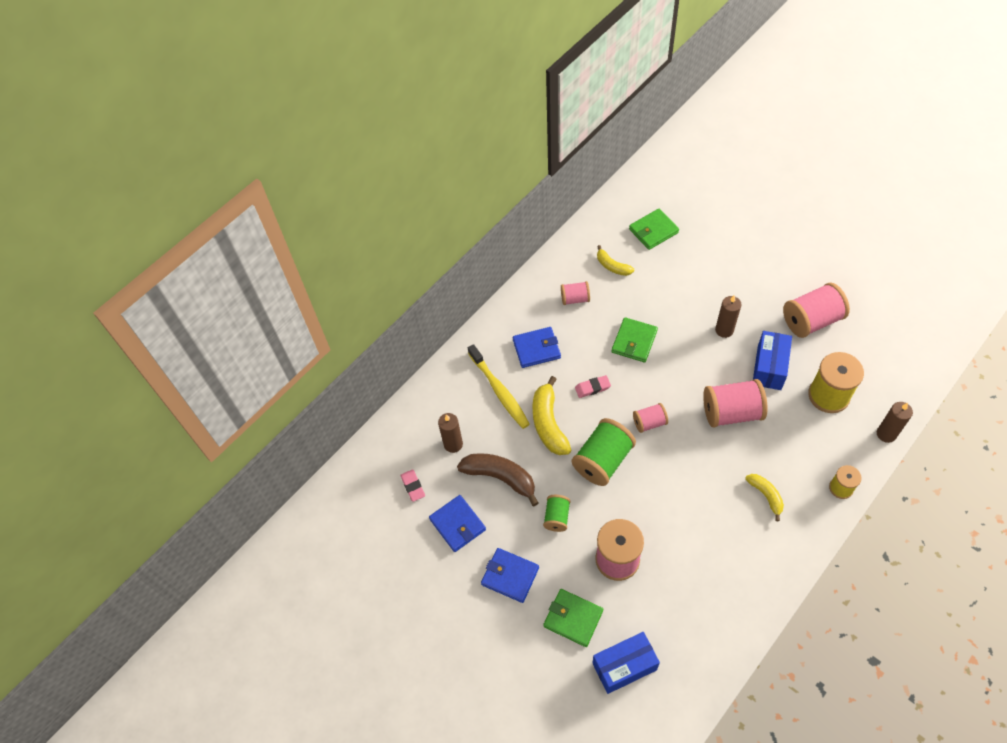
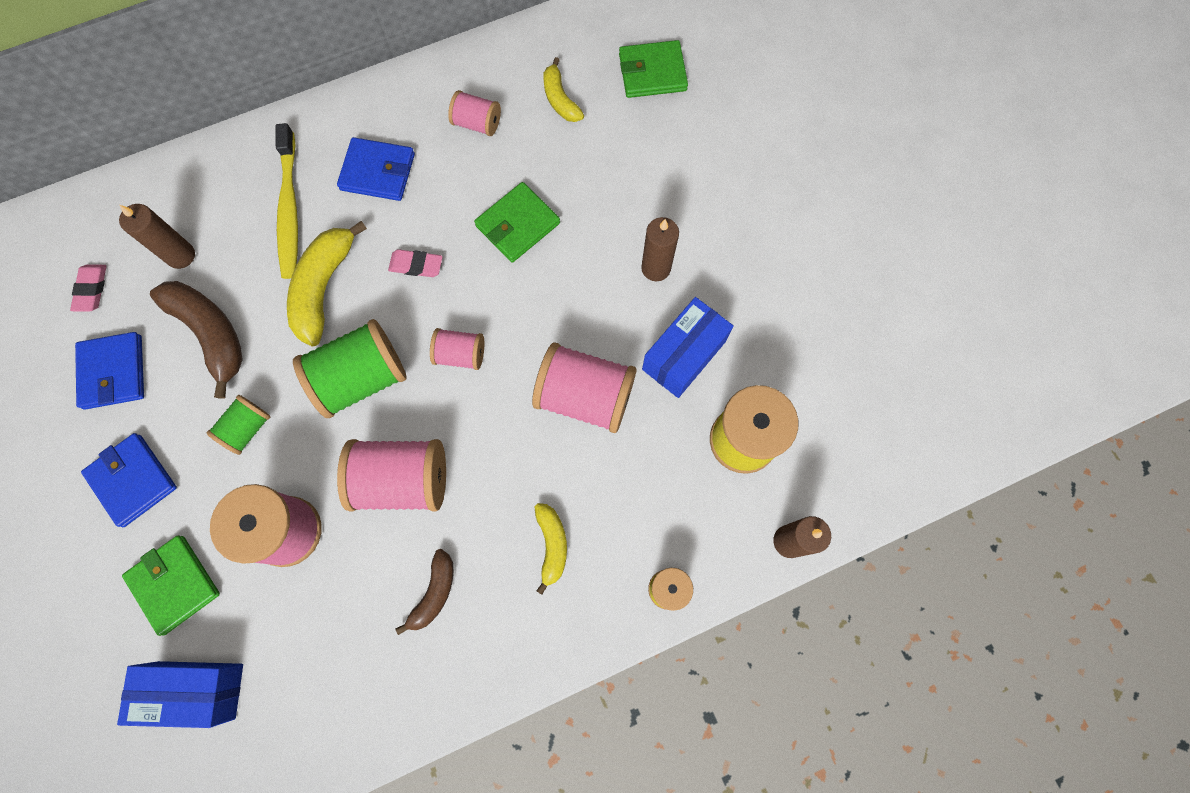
camera: 20 degrees right, 15 degrees up
(720, 551) = (434, 593): none -> brown banana
(811, 320) = (792, 314): pink spool -> pink spool (402, 480)

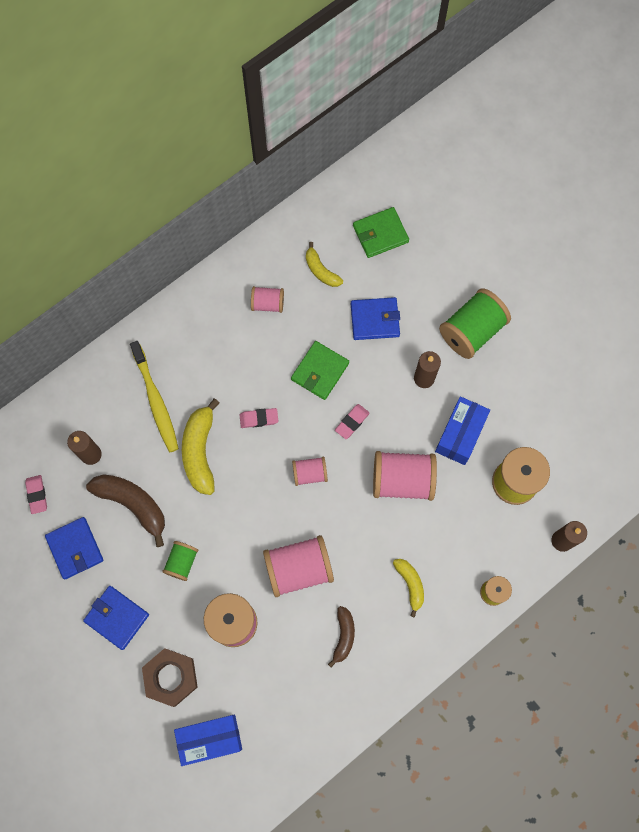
camera: 15 degrees left, 0 degrees up
(174, 584) = (171, 677): green wallet -> brown nut
(361, 378) = (247, 507): green spool -> green spool (471, 331)
(378, 172) = (209, 357): blue wallet -> blue wallet (375, 320)
(539, 301) = (352, 422): none -> pink eraser

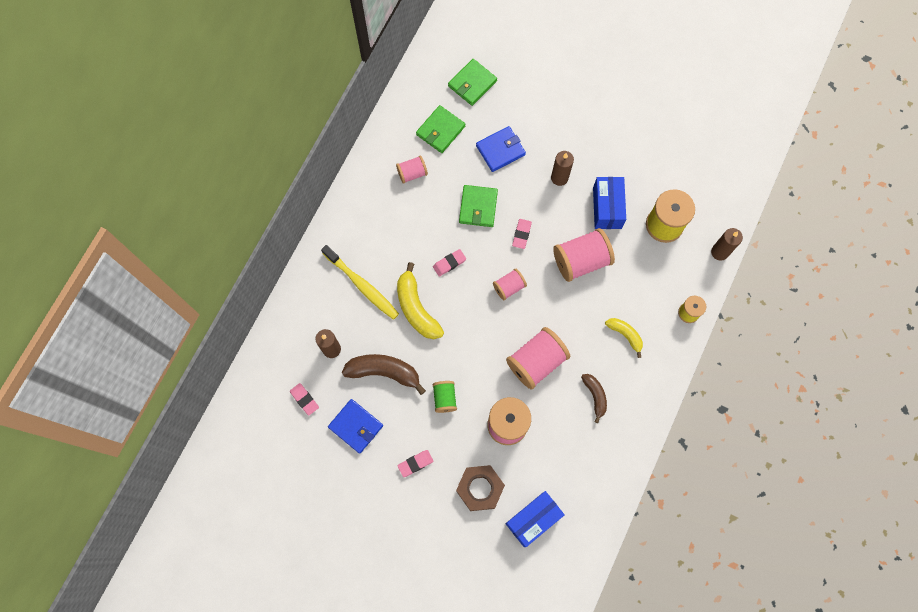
camera: 25 degrees left, 0 degrees up
(117, 618) = (415, 463): blue wallet -> pink eraser
(321, 270) = (440, 130): yellow banana -> green wallet
(471, 331) = (577, 127): green spool -> none

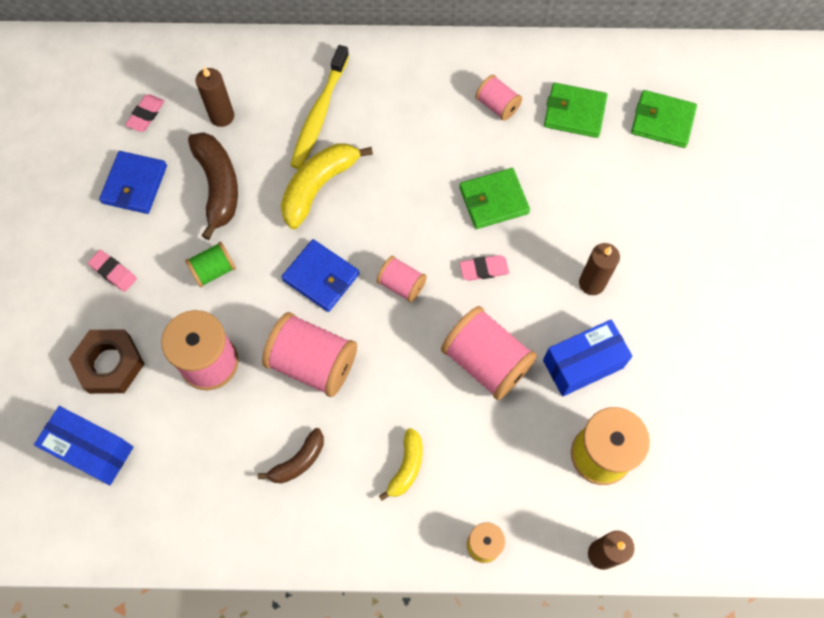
camera: 65 degrees right, 5 degrees down
(449, 263) = (398, 199): pink eraser -> none
(500, 150) = (589, 193): blue wallet -> blue wallet (321, 277)

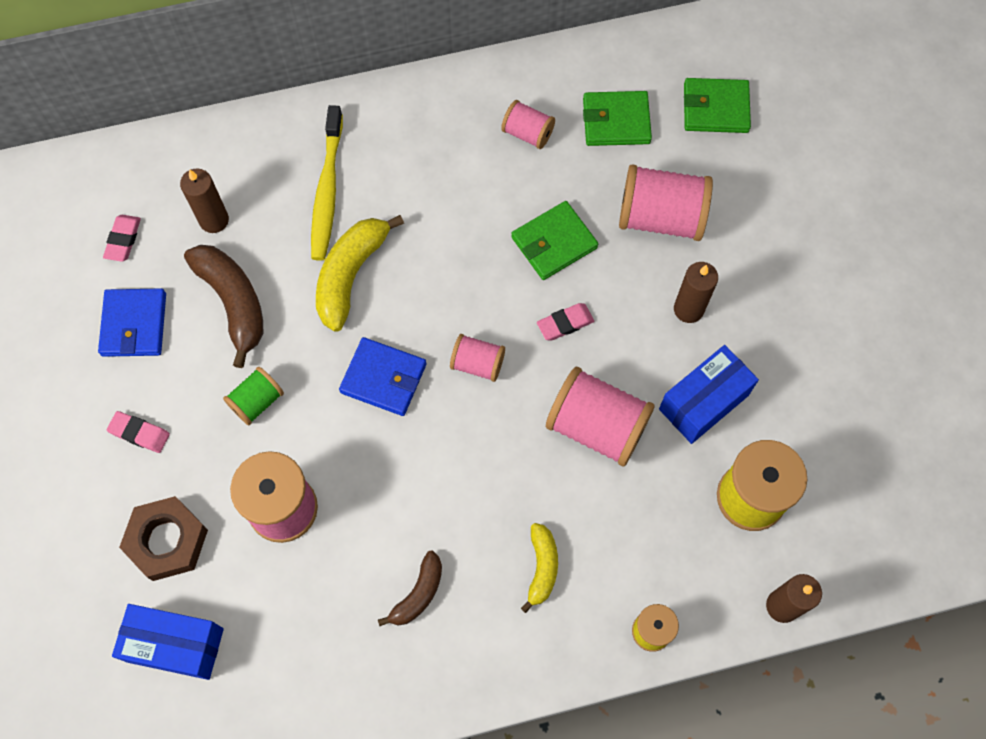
camera: 15 degrees left, 0 degrees up
(313, 362) = (402, 478): pink spool -> pink spool (660, 217)

